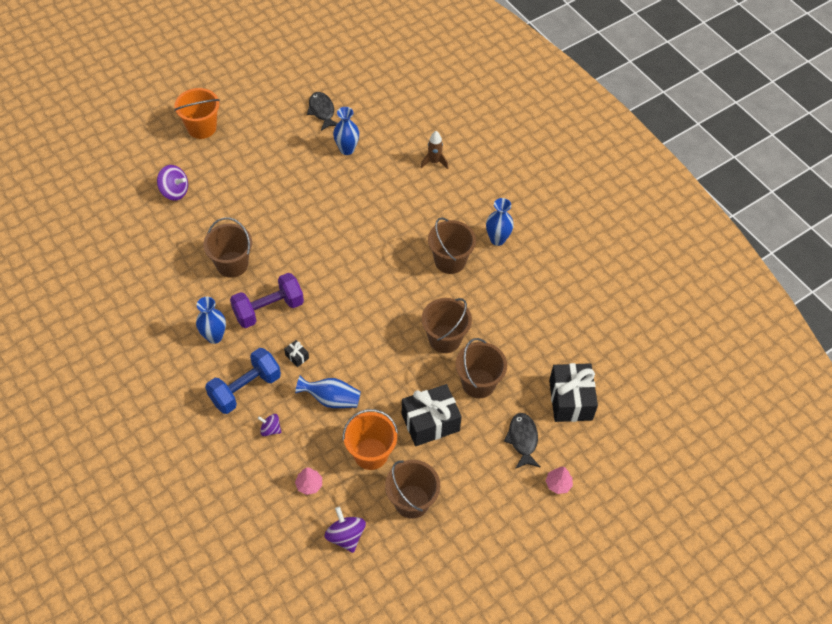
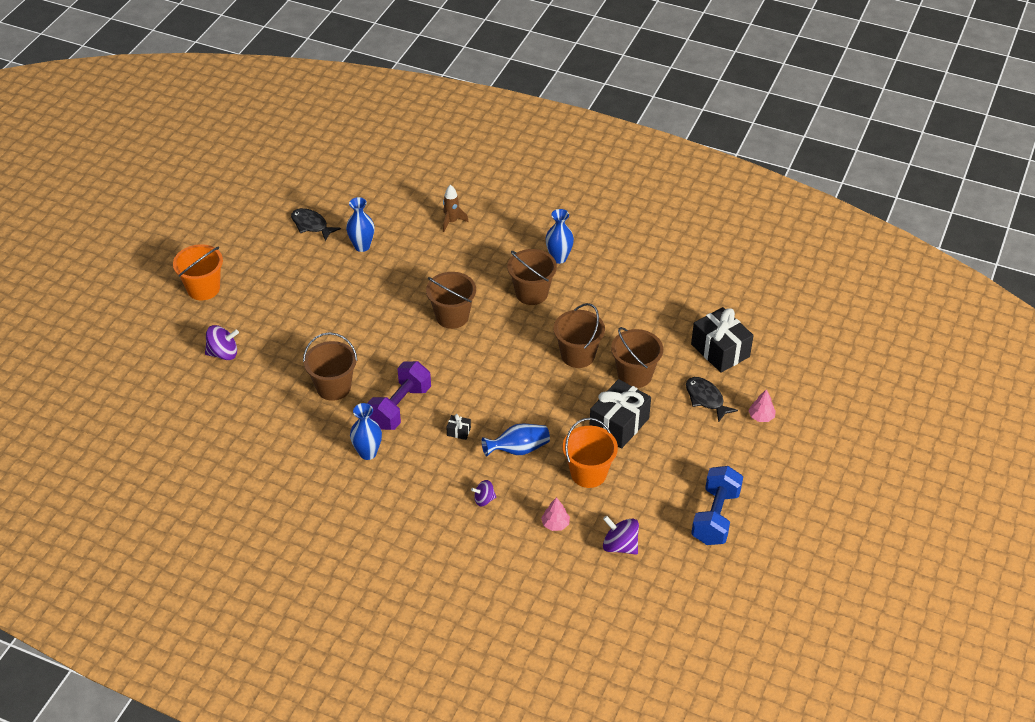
camera: 30 degrees left, 10 degrees down
(245, 389) = (433, 480): blue dumbbell -> blue dumbbell (715, 517)
(412, 501) = (653, 491): brown bucket -> brown bucket (452, 316)

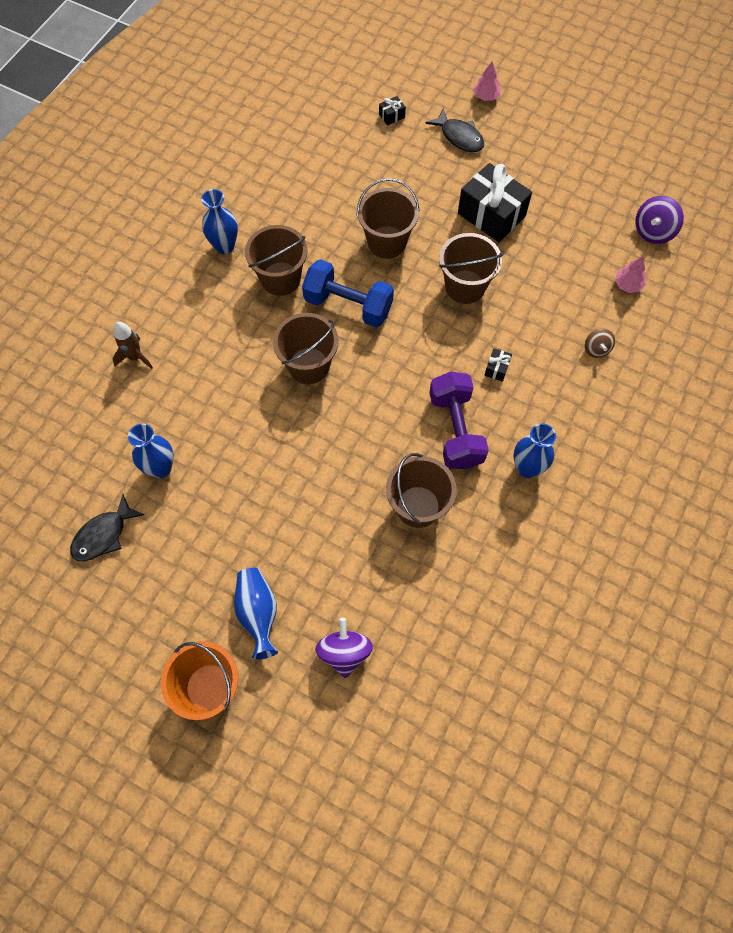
camera: 85 degrees left, 20 degrees up
(400, 407) = (455, 430): purple dumbbell -> purple dumbbell turned 45 degrees clockwise
(484, 499) = (596, 349): purple spinning top -> brown spinning top
(518, 449) = (524, 311): blue vase -> blue vase (258, 613)
(588, 473) = (559, 249): orange bucket -> none
(634, 375) = (421, 193): brown bucket -> brown bucket (465, 287)
(706, 399) = (459, 137): black fish -> black fish turned 105 degrees counterclockwise
(715, 517) = (614, 150): blue dumbbell -> blue dumbbell (348, 305)
(720, 350) = (392, 116): black gift -> black gift, size x0.41

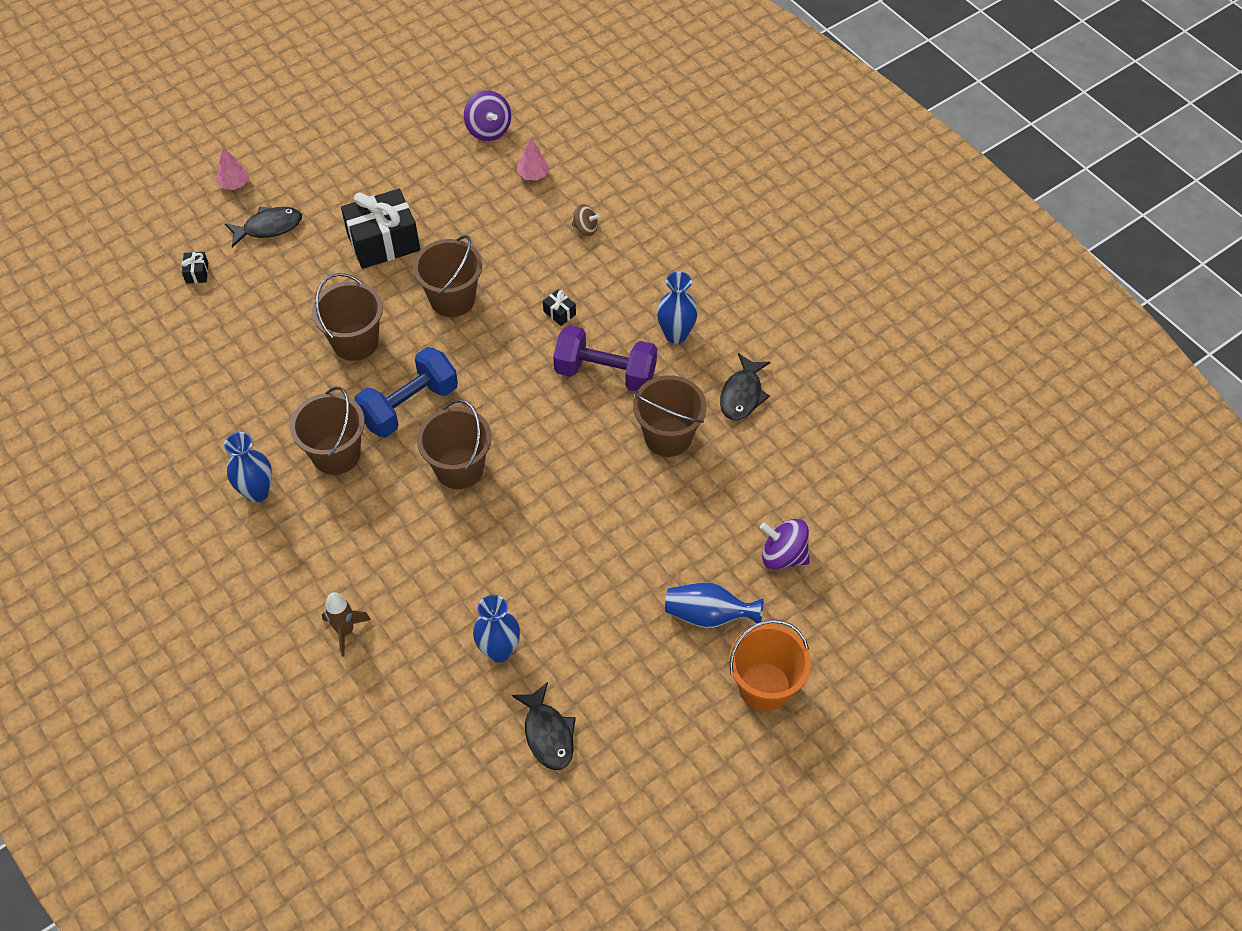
camera: 65 degrees left, 10 degrees down
(494, 549) = (742, 394): none -> black fish

